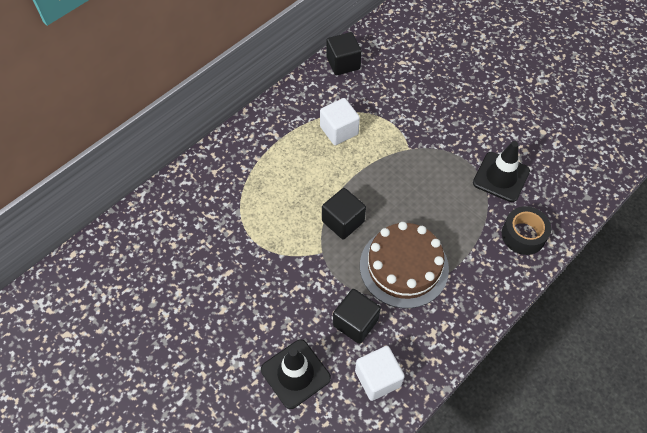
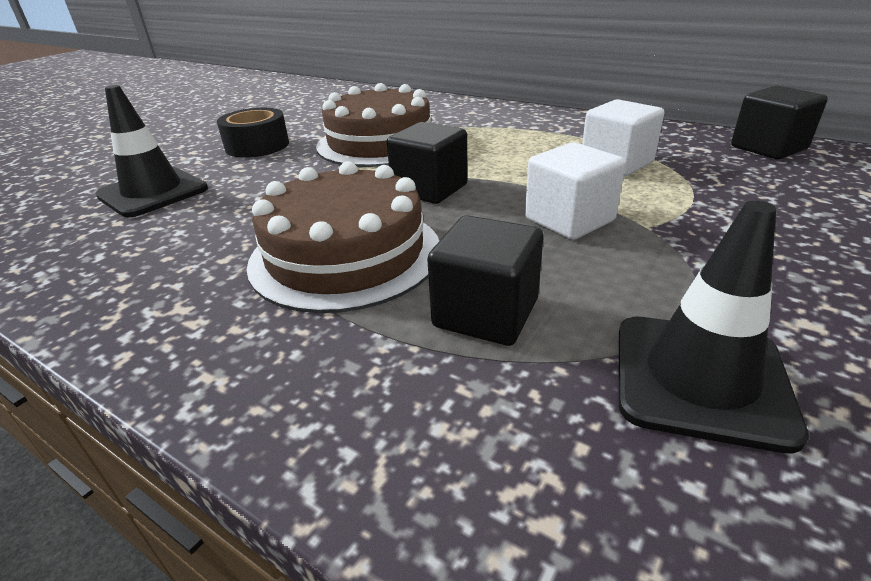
camera: 80 degrees right, 25 degrees down
(256, 237) = (379, 143): none -> brown cake
(355, 322) = (227, 223): black cube -> black cube (485, 313)
(377, 378) = (106, 257): white cube -> white cube (569, 220)
(523, 235) = (502, 457): black tape -> black tape (257, 146)

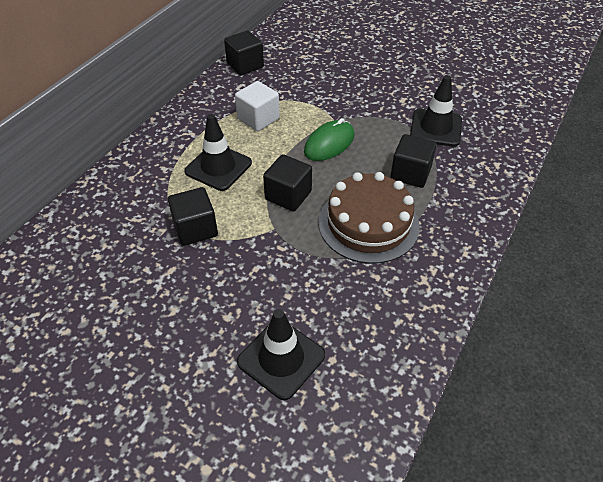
camera: 95 degrees left, 15 degrees up
(257, 146) = (182, 315): black tape -> none
(379, 143) = (195, 229): brown cake -> black cube
(492, 146) = (218, 167): none -> black traffic cone
(569, 220) = (329, 143): white cube -> green mouse

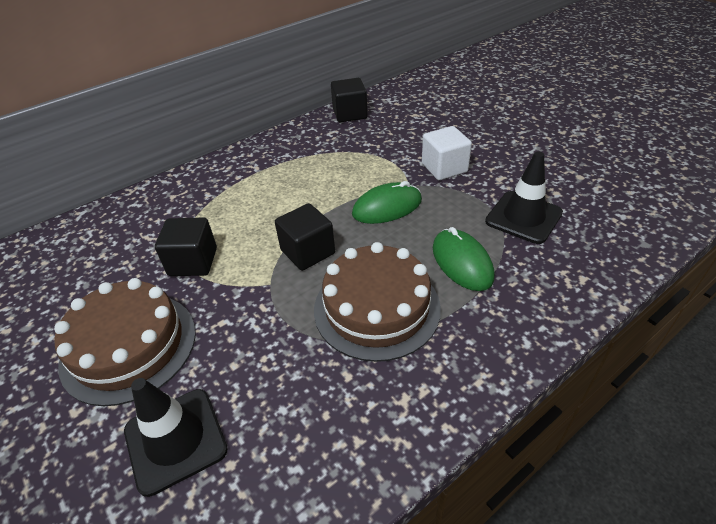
camera: 25 degrees right, 5 degrees down
(191, 309) = (129, 346): none -> brown cake
(218, 167) = (258, 205): black traffic cone -> none
(258, 119) = (329, 166): white cube -> white cube (444, 168)
(410, 173) = (462, 262): black cube -> green mouse

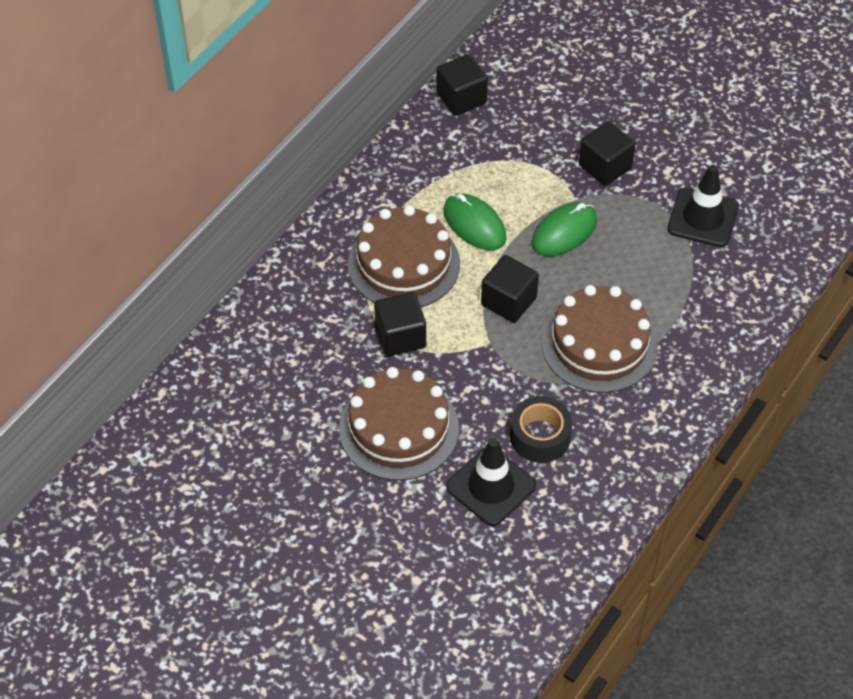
camera: 20 degrees left, 10 degrees up
(236, 207) = (404, 264): none -> brown cake
(264, 393) = (540, 437): none -> black tape
(444, 168) = (605, 167): white cube -> black cube
(462, 262) = (659, 282): green mouse -> green mouse (474, 224)

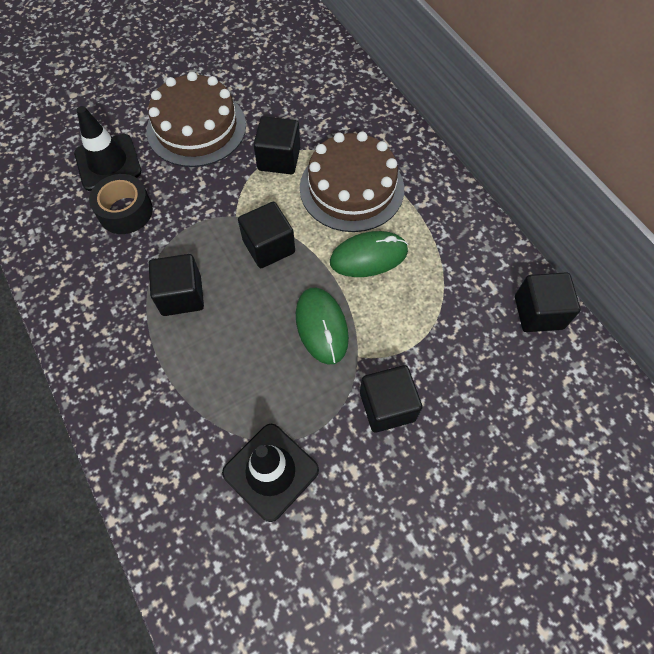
camera: 115 degrees right, 10 degrees up
(599, 344) = (181, 295): brown cake -> black cube

